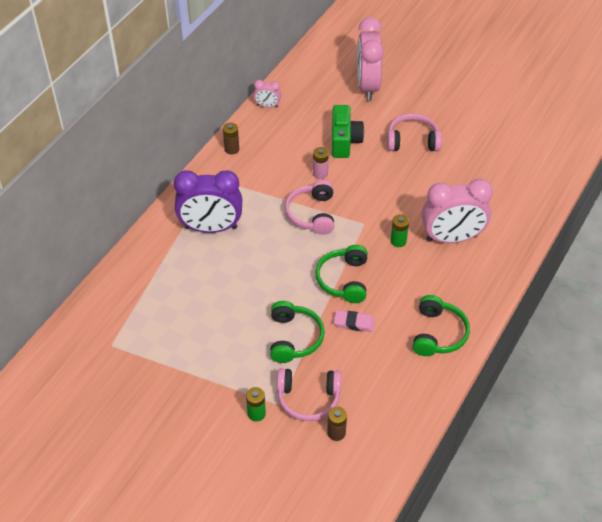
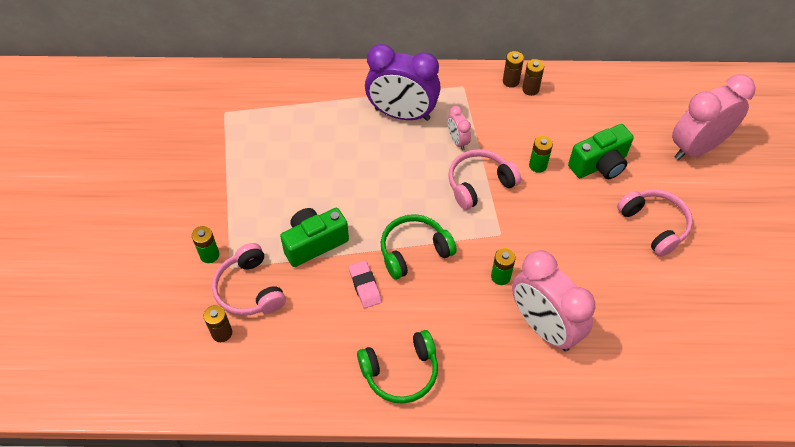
camera: 60 degrees right, 5 degrees up
(211, 228) = (402, 114): purple clock -> purple clock turned 45 degrees counterclockwise
(248, 142) = (530, 89): none -> brown battery
(267, 106) = (590, 80): pink clock -> pink clock (457, 141)
(294, 338) = (314, 243): green headphones -> green camera
(320, 173) = (538, 165): pink battery -> green battery

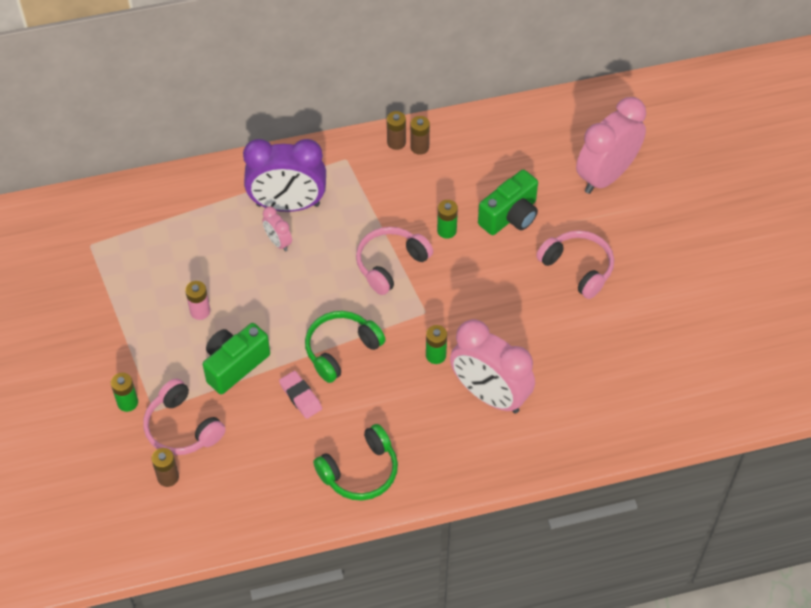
camera: 15 degrees left, 0 degrees up
(298, 188) = (200, 311): none -> pink battery
(457, 141) = (356, 222): pink clock -> pink clock (278, 242)

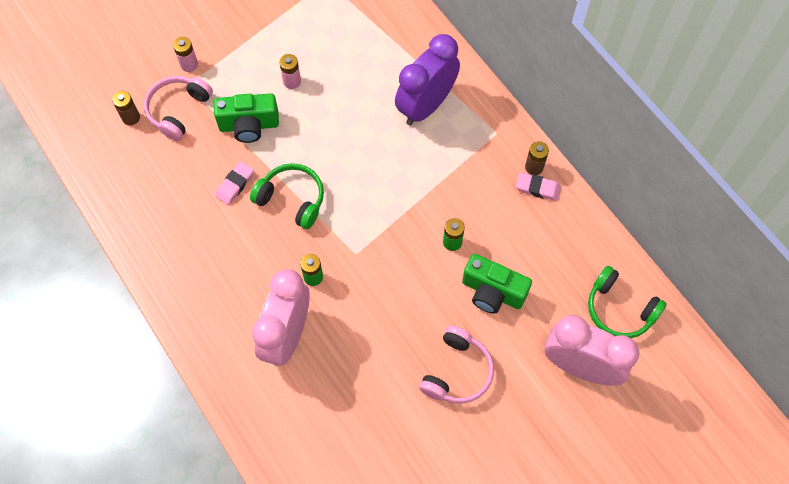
camera: 70 degrees right, 10 degrees up
(127, 402) = (189, 64): green battery -> pink battery
(235, 365) = (249, 125): green camera -> green camera turned 150 degrees clockwise
(278, 242) = (384, 112): pink clock -> none
(288, 205) = (426, 106): purple clock -> purple clock turned 60 degrees clockwise
(360, 471) = (177, 255): green headphones -> green headphones (619, 309)
(390, 264) = (396, 208): pink headphones -> none
(419, 147) = (537, 188): brown battery -> pink eraser

